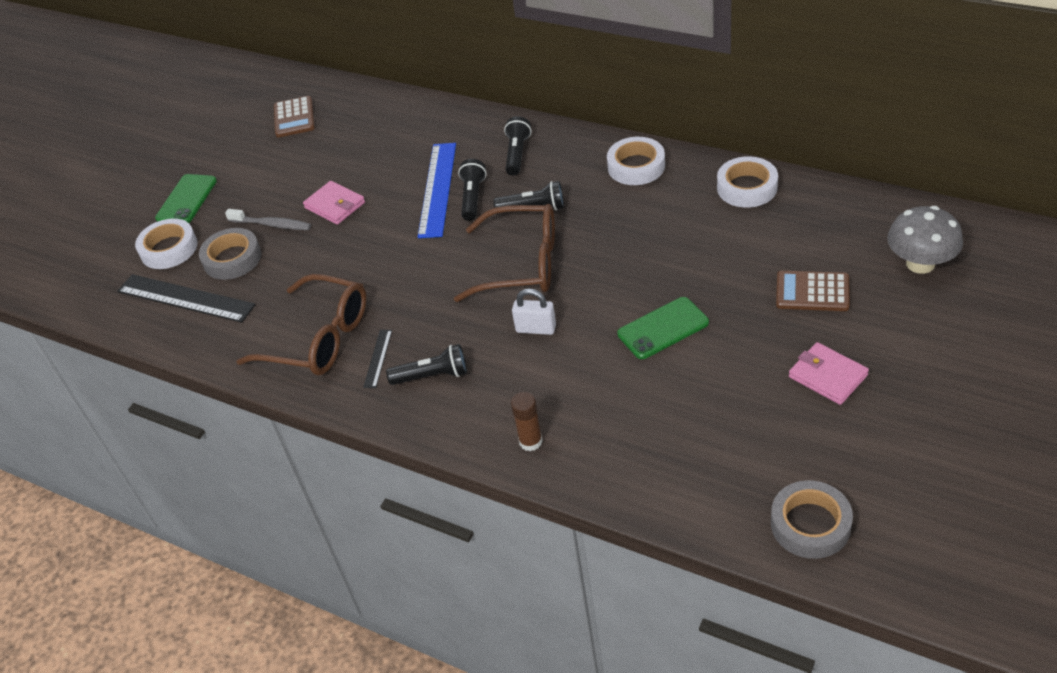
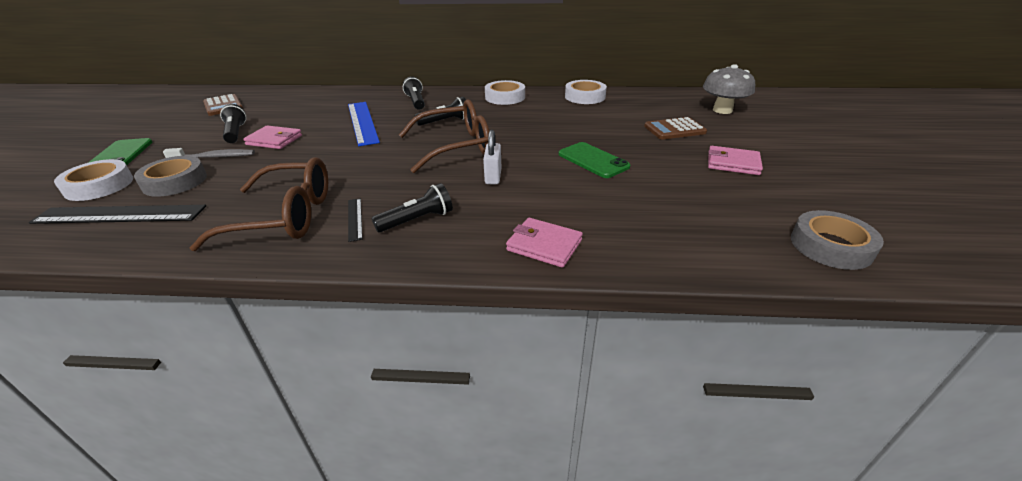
camera: 30 degrees left, 10 degrees down
(473, 197) = (394, 122): black flashlight -> black flashlight (236, 133)
(530, 441) = (544, 245): brown glue stick -> pink wallet
(536, 329) = (493, 176): white padlock -> white padlock turned 75 degrees counterclockwise
(663, 328) = (593, 160): green phone -> green phone turned 75 degrees counterclockwise

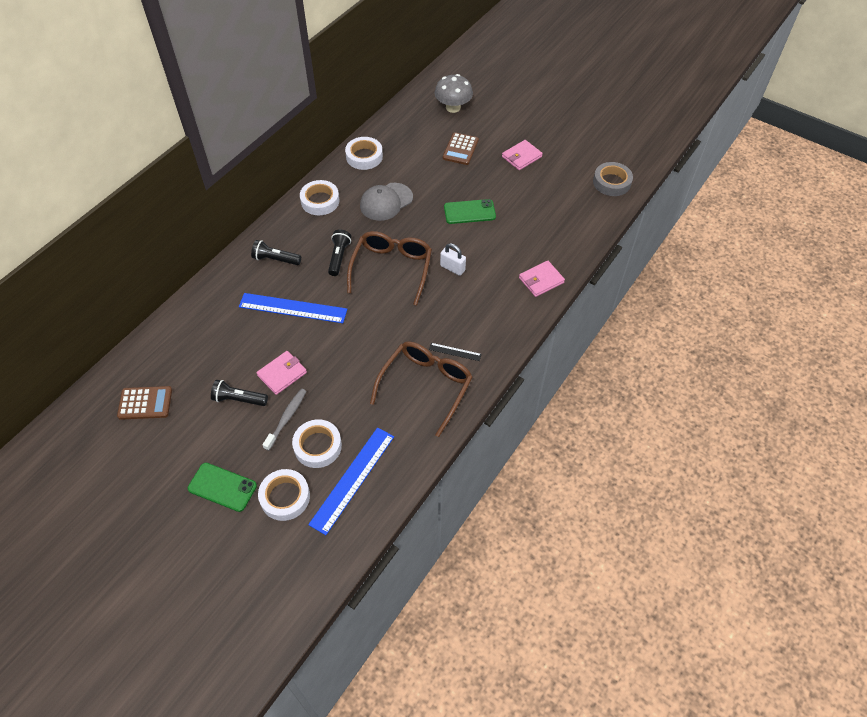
camera: 60 degrees left, 20 degrees up
(120, 214) = (352, 479): black ruler -> blue ruler
(175, 182) = (317, 446): grey tape -> white tape
(417, 220) = (478, 323): black flashlight -> none
(543, 119) = (386, 202): none -> grey cap

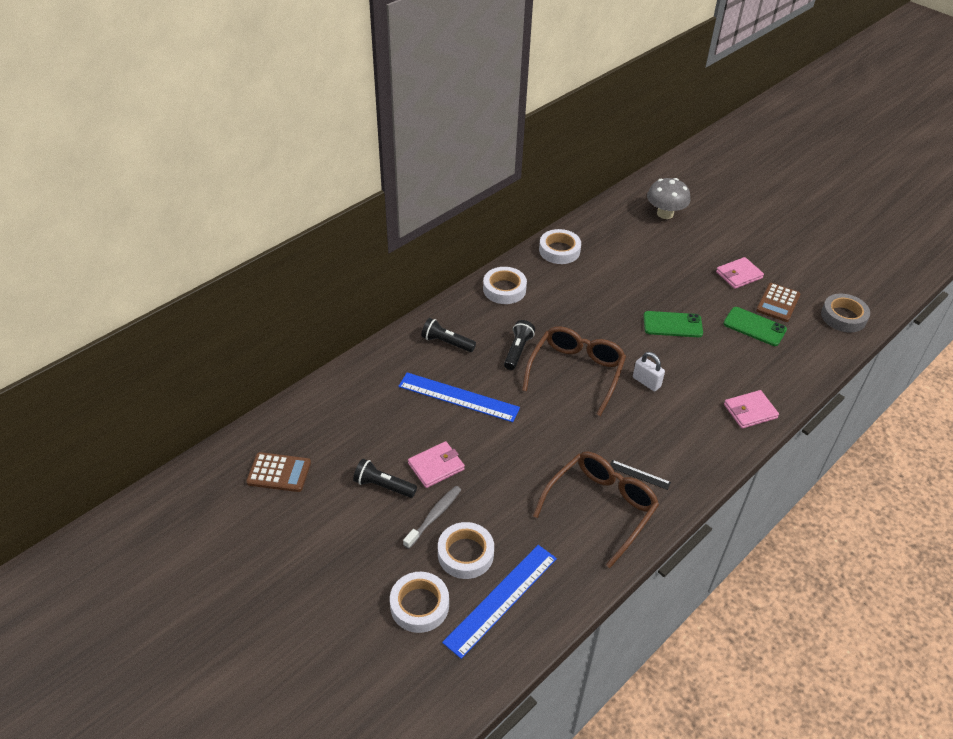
camera: 10 degrees right, 10 degrees down
(222, 487) = (349, 581): green phone -> green phone (754, 327)
(386, 202) = (578, 300): grey cap -> none
(460, 149) = (669, 257): brown calculator -> brown calculator (778, 303)

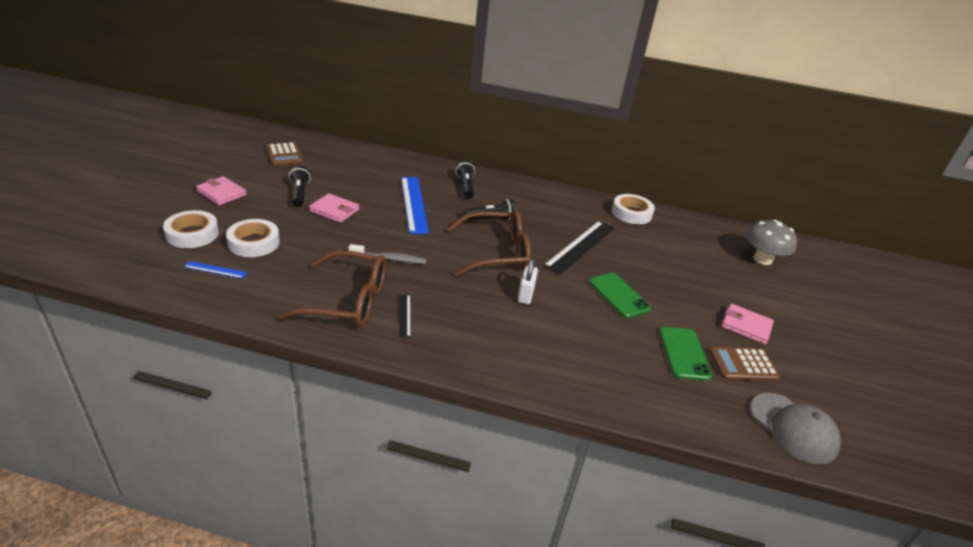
camera: 55 degrees right, 10 degrees down
(434, 516) = (283, 221): grey toothbrush -> grey toothbrush (390, 259)
(501, 599) = (215, 270): blue ruler -> blue ruler, size x0.47
(504, 289) = (552, 198): white tape -> none
(593, 312) = (580, 246): none -> black ruler
(750, 411) = (556, 375): pink wallet -> pink wallet (221, 193)
(843, 317) = (793, 428): grey tape -> grey cap

